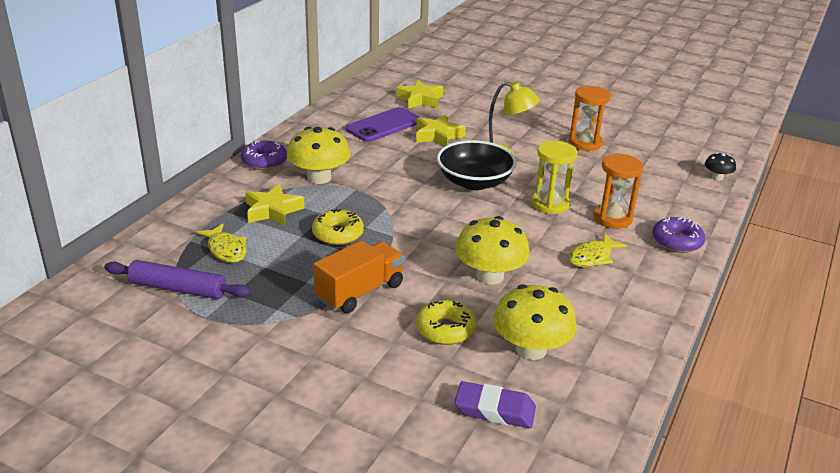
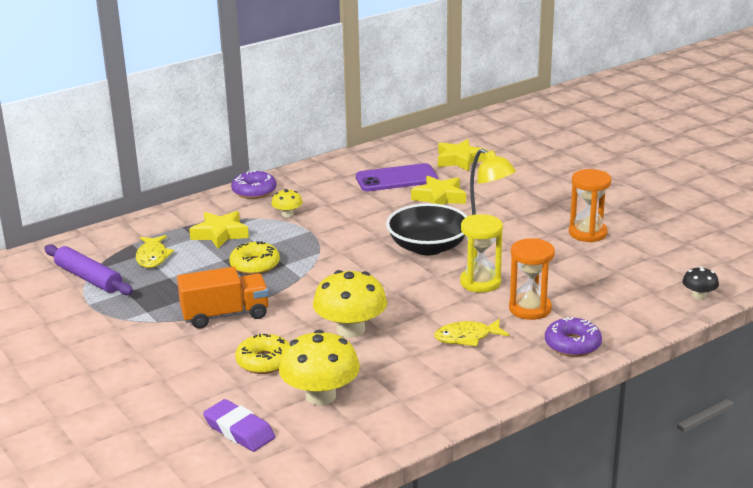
camera: 30 degrees right, 5 degrees down
(319, 177) = (287, 214): yellow mushroom -> yellow mushroom, size x0.50

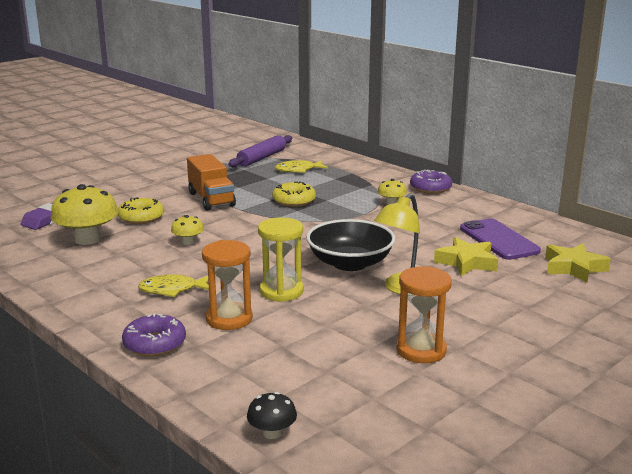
camera: 80 degrees right, 5 degrees down
(220, 234) = (344, 185): yellow star -> none
(351, 329) = (188, 242): yellow mushroom -> yellow mushroom, size x0.50
(467, 337) = (172, 290): yellow fish -> yellow fish turned 75 degrees counterclockwise

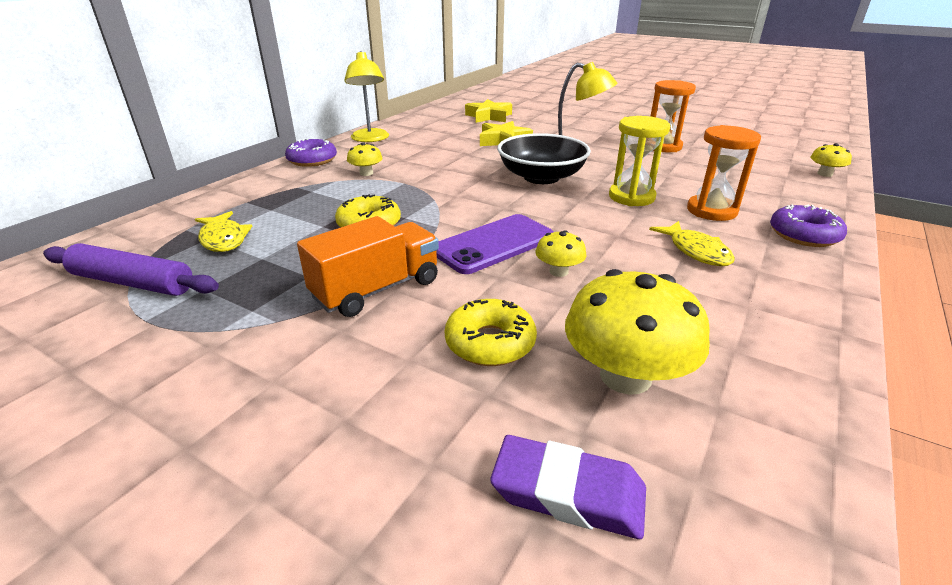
camera: 105 degrees left, 10 degrees up
(272, 433) = (824, 174): black mushroom -> yellow mushroom
(486, 208) = (370, 139): none -> yellow lamp
(499, 240) = (448, 134): purple phone -> purple phone (494, 244)

